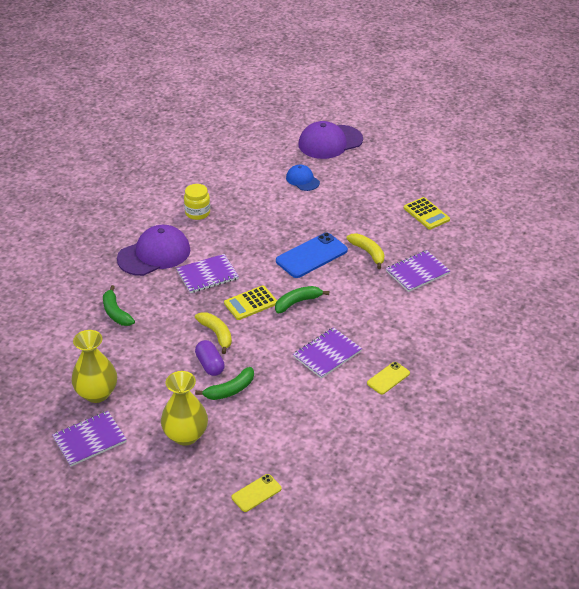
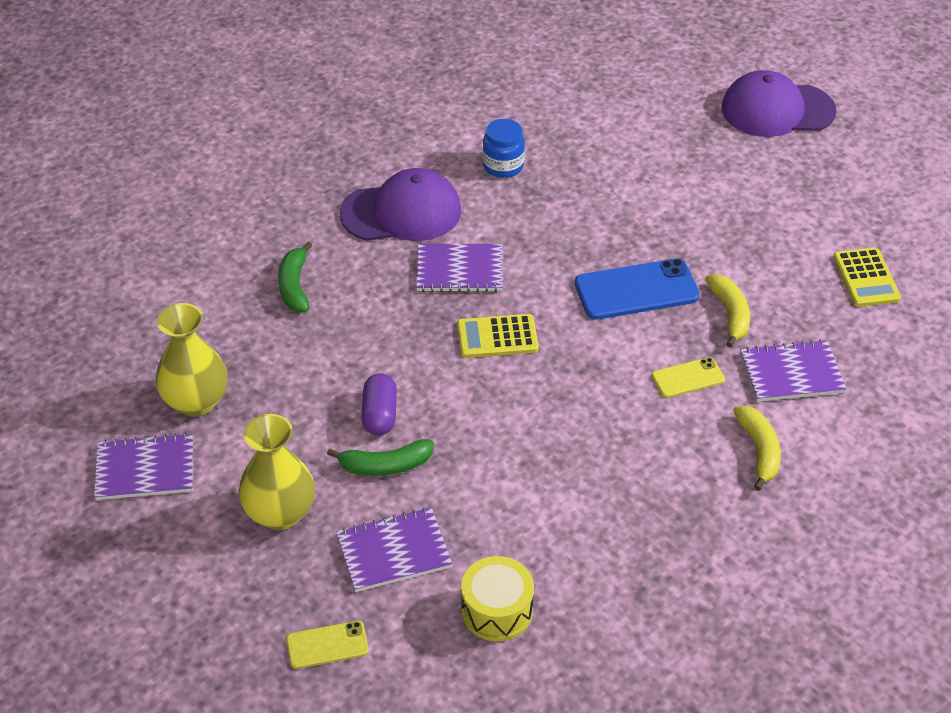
camera: 25 degrees right, 5 degrees up
(197, 213) = (503, 166): yellow jar -> blue jar
(216, 334) = (418, 369): yellow banana -> yellow banana (759, 450)
(297, 302) = (569, 359): green banana -> none
(302, 180) = (696, 160): blue cap -> none
(327, 354) = (565, 460): purple notebook -> purple notebook (394, 552)
(337, 441) = (497, 610): none -> yellow drum
(388, 378) = (638, 535): yellow phone -> yellow phone (688, 378)

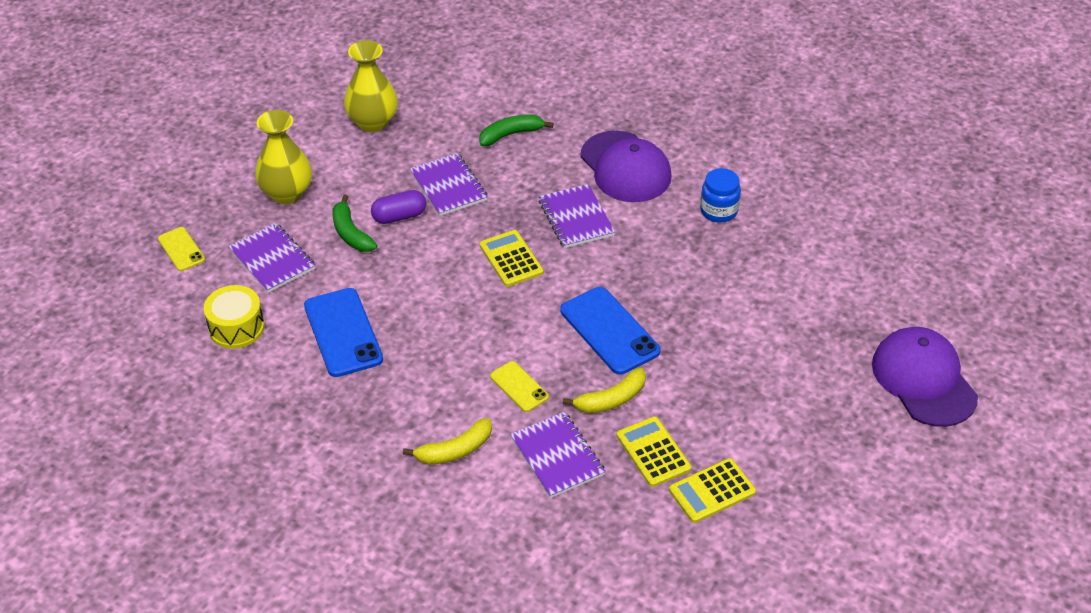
camera: 70 degrees right, 0 degrees up
(145, 469) = (302, 119): purple notebook -> purple notebook (448, 186)
(548, 508) = (343, 332): none -> blue phone
(807, 303) = (653, 452): none -> yellow calculator

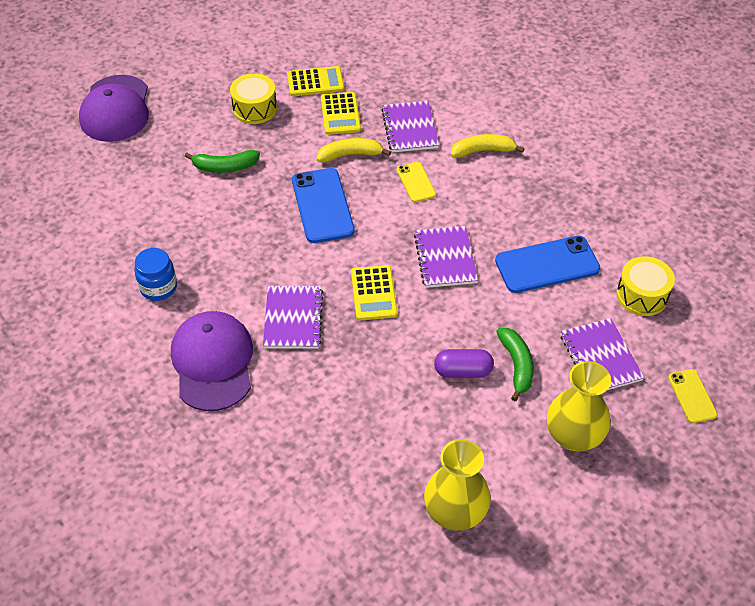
camera: 160 degrees left, 5 degrees up
(343, 332) = (547, 265): blue phone -> blue phone turned 75 degrees clockwise
(448, 186) = (401, 393): purple notebook -> purple notebook (445, 258)
(511, 134) = (307, 443): green banana -> green banana (225, 167)
(762, 429) = (255, 108): none -> yellow drum

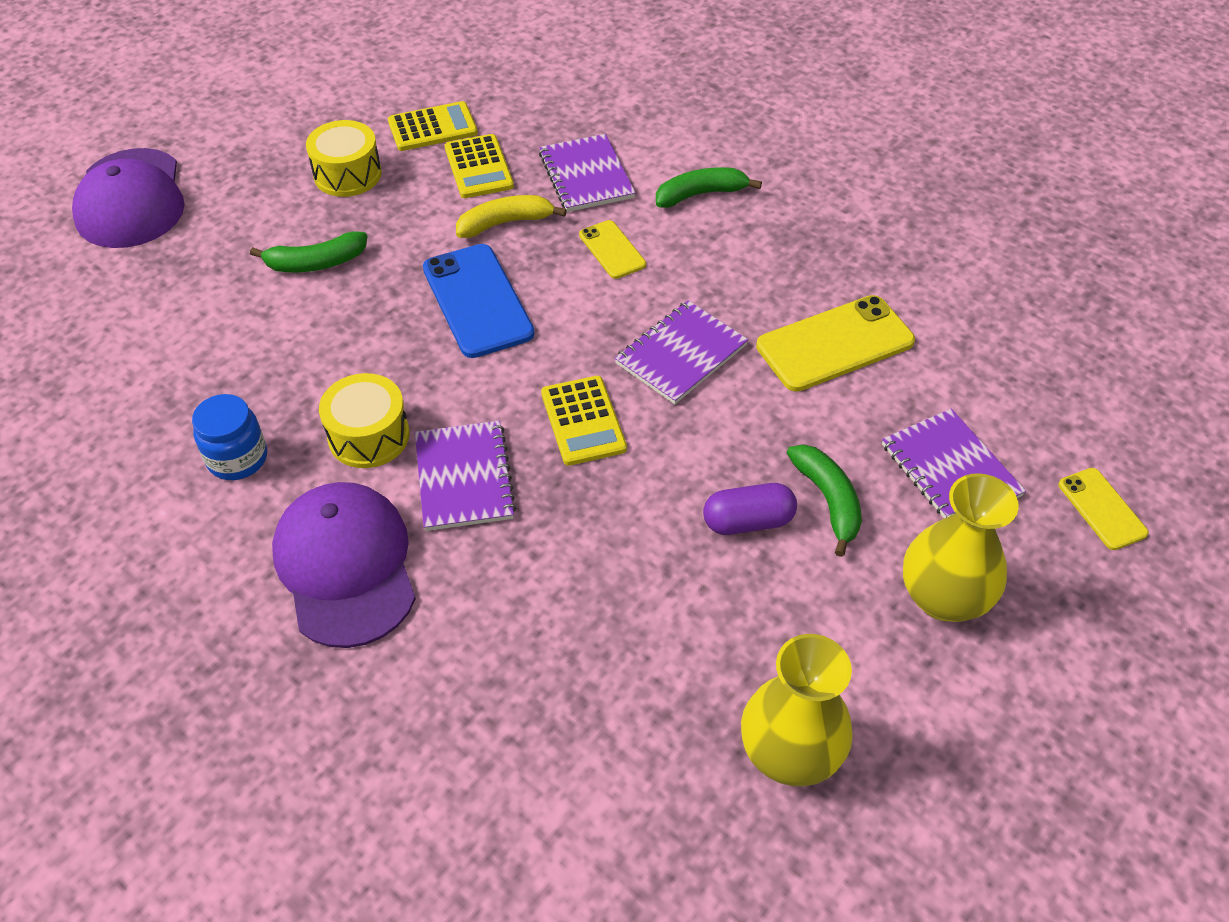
camera: 10 degrees left, 0 degrees up
(445, 258) = (681, 354): purple notebook -> purple notebook turned 60 degrees clockwise
(483, 151) = (700, 194): yellow banana -> green banana
(547, 265) = (835, 344): blue phone -> yellow phone
(642, 295) = (985, 370): yellow drum -> yellow drum (369, 436)

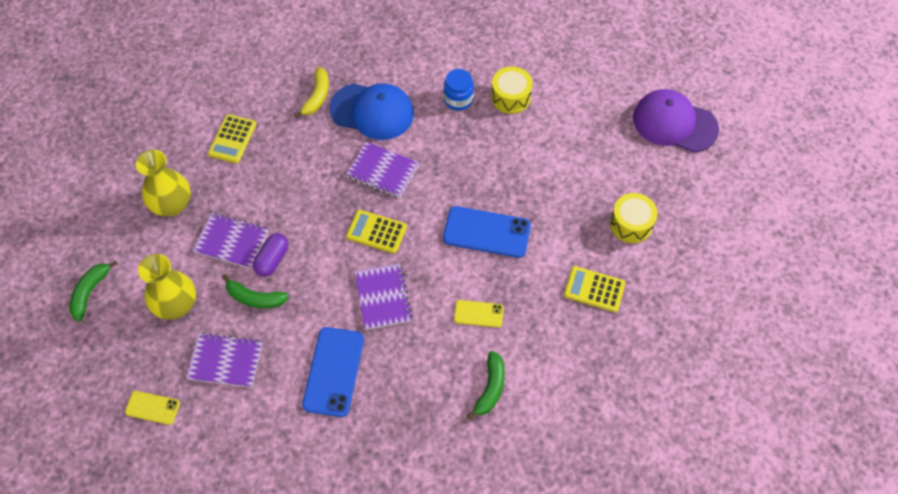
camera: 125 degrees right, 10 degrees up
(316, 263) = (566, 179): green banana -> green banana (90, 292)
(346, 566) = (372, 111): purple cap -> blue cap
(369, 436) = (434, 149): yellow drum -> yellow drum (511, 97)
(432, 127) = (648, 286): yellow calculator -> yellow calculator (232, 139)
(505, 223) = (537, 276): yellow banana -> yellow banana (317, 96)
(586, 175) = (549, 339): purple notebook -> purple notebook (231, 242)
(835, 344) = (334, 371): yellow phone -> blue phone

